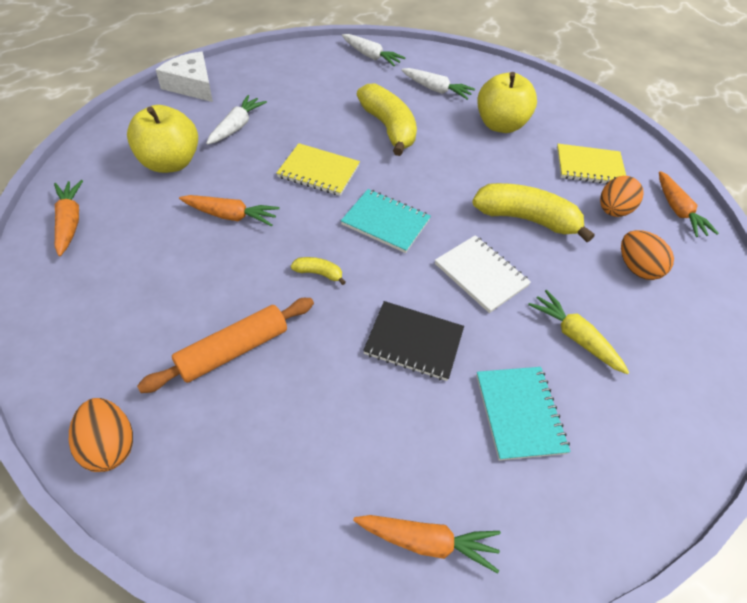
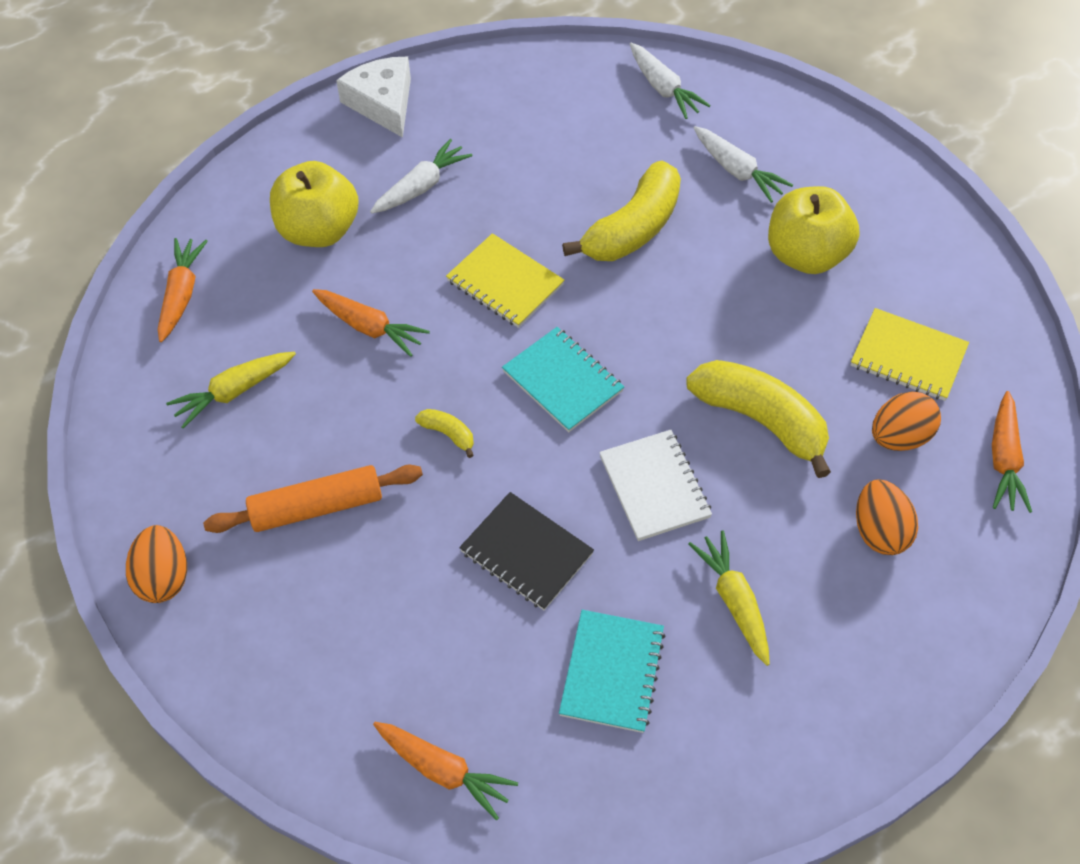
camera: 25 degrees right, 5 degrees up
(134, 281) = (234, 392): none -> yellow carrot
(388, 128) = (633, 228): yellow banana -> yellow banana turned 45 degrees clockwise

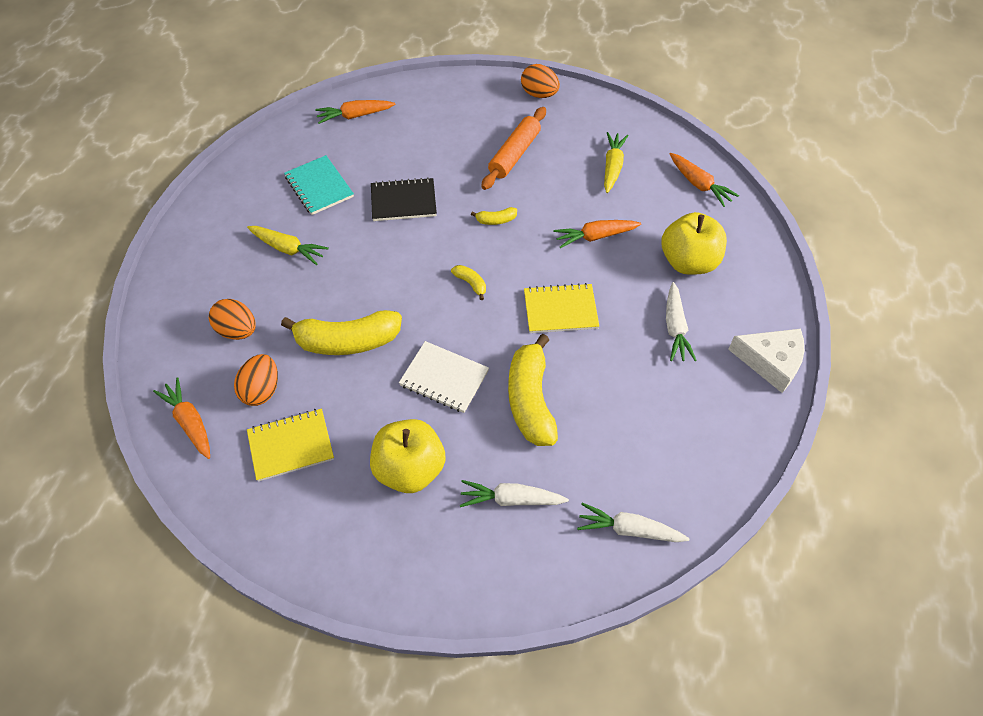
camera: 135 degrees right, 0 degrees up
(563, 381) = (471, 283): turquoise notebook -> yellow banana
(654, 487) = (372, 269): white notebook -> white notebook (444, 378)

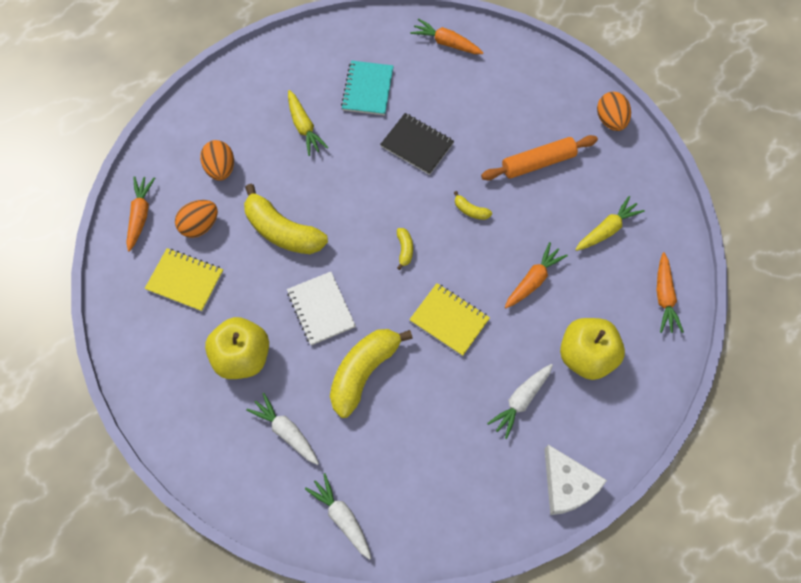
camera: 40 degrees right, 10 degrees up
(595, 236) = (533, 280): orange carrot -> orange carrot turned 105 degrees clockwise

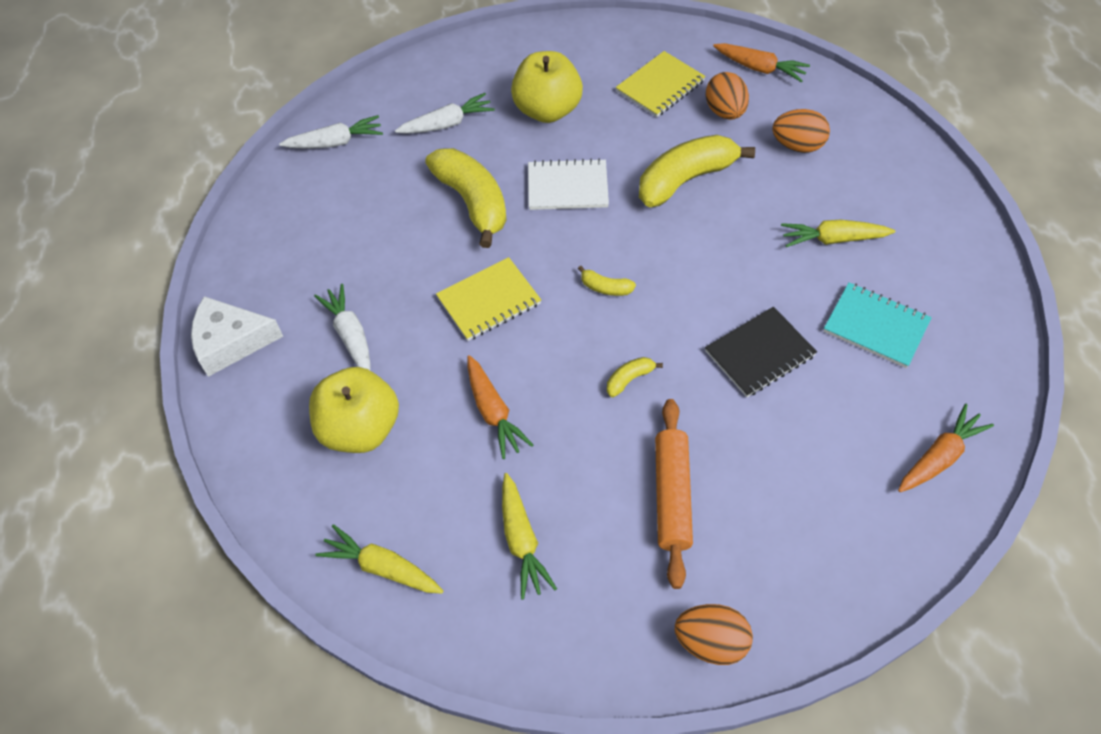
camera: 115 degrees right, 10 degrees down
(664, 297) = (382, 567): orange carrot -> yellow carrot

